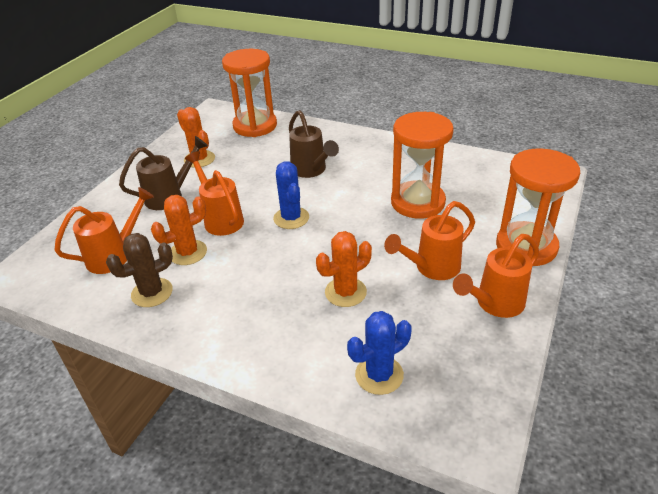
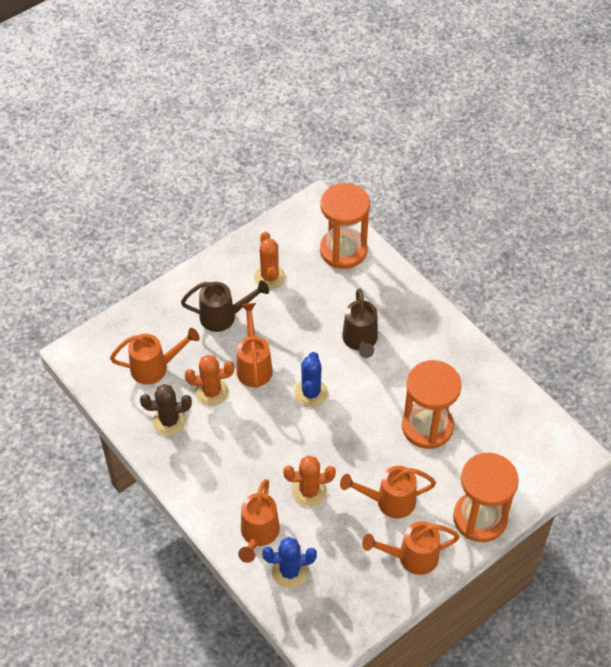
camera: 25 degrees right, 15 degrees up
(317, 354) = (258, 534): none -> orange watering can

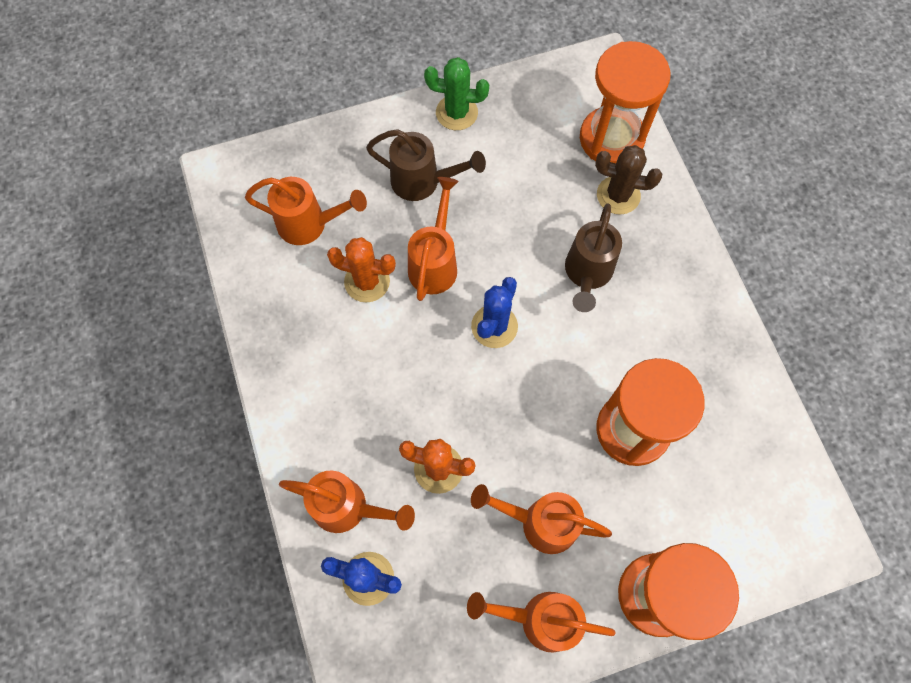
camera: 20 degrees right, 15 degrees up
(169, 421) = (298, 304): brown cactus -> brown cactus (618, 195)
(229, 264) = (456, 113): none -> green cactus
(258, 534) = (348, 508): orange watering can -> orange watering can turned 105 degrees counterclockwise
(269, 277) = (502, 146): orange cactus -> none

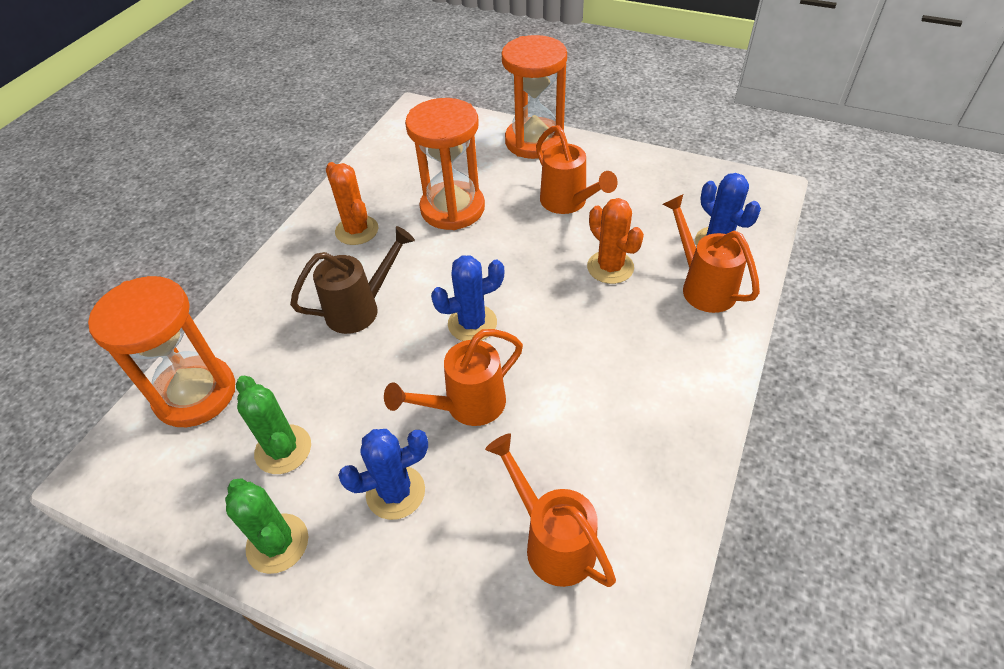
camera: 135 degrees left, 20 degrees down
(367, 281) = (544, 435): orange cactus -> orange cactus (357, 230)
(422, 182) = (395, 492): brown watering can -> blue cactus
(515, 153) = (283, 449): none -> green cactus
(540, 619) = (616, 167): orange watering can -> none
(618, 195) = (259, 345): brown cactus -> none

